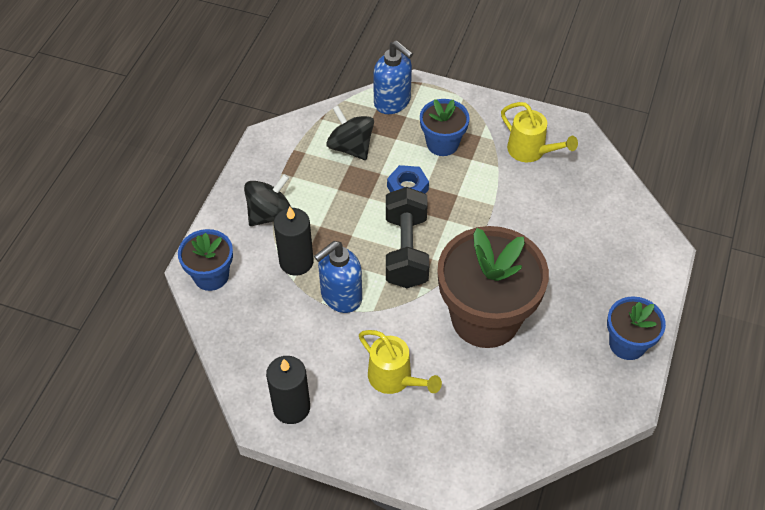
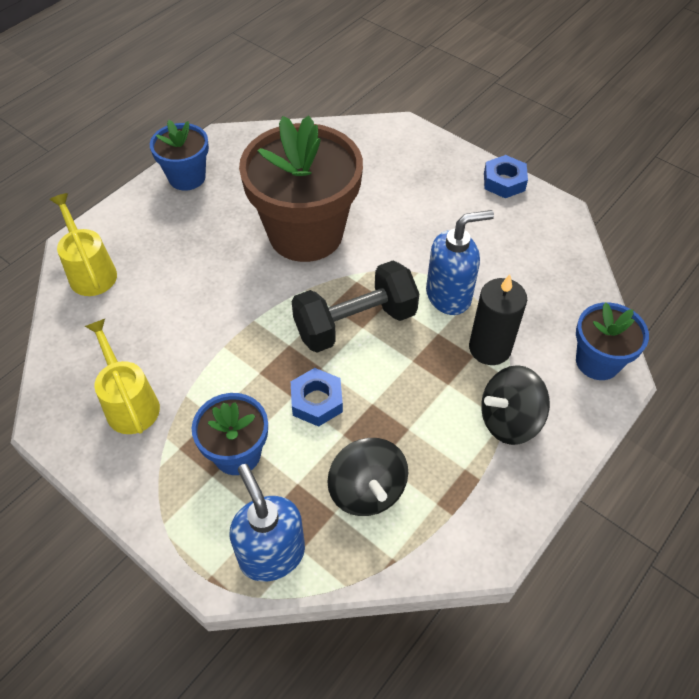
camera: 160 degrees left, 0 degrees up
(291, 407) = (529, 212): black candle -> none
(324, 438) = (504, 182): none -> blue nut
(395, 379) = (421, 208): yellow watering can -> yellow watering can (90, 271)
(406, 250) = (355, 323): black dumbbell -> black dumbbell turned 45 degrees clockwise

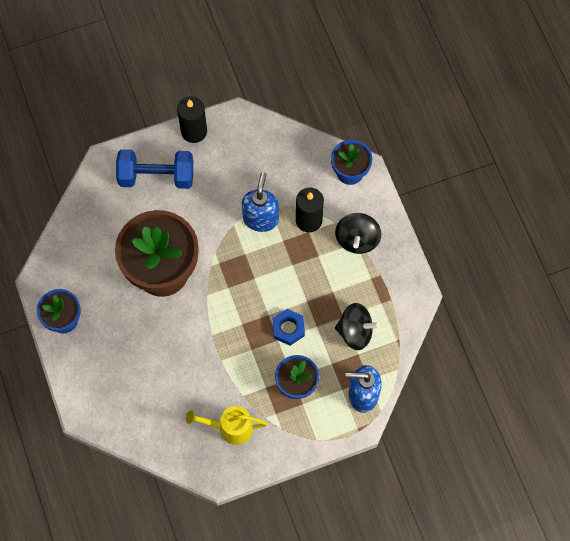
camera: 60 degrees left, 15 degrees up
(90, 271) = (113, 413): yellow watering can -> none
(355, 323) = (249, 280): black dumbbell -> none
(420, 175) = (156, 176): none -> blue dumbbell
(504, 182) = (194, 131): blue nut -> black candle

